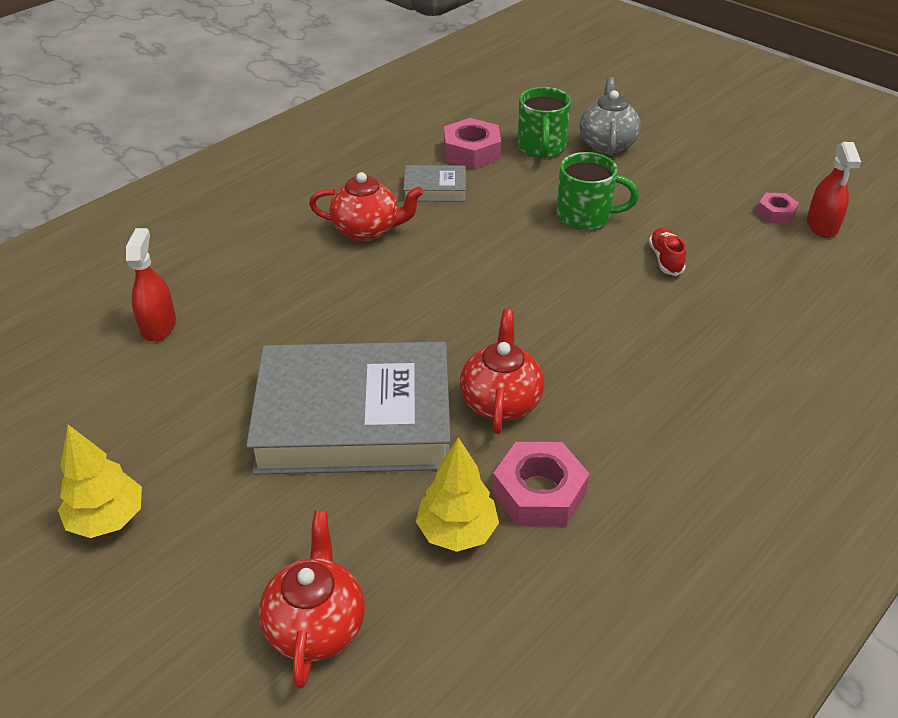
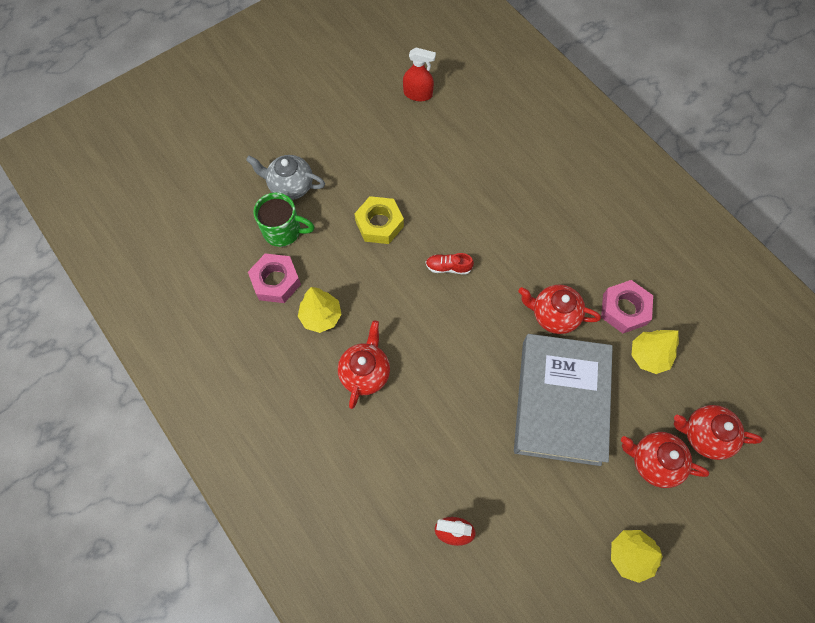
camera: 80 degrees left, 25 degrees up
(262, 546) = (654, 462): none -> red teapot
(435, 188) = (321, 316): grey book -> yellow tree
(585, 216) = (379, 224): green mug -> yellow nut
(665, 259) = (436, 190): red shoe -> red shoe (448, 267)
(776, 213) = (399, 113): pink nut -> none

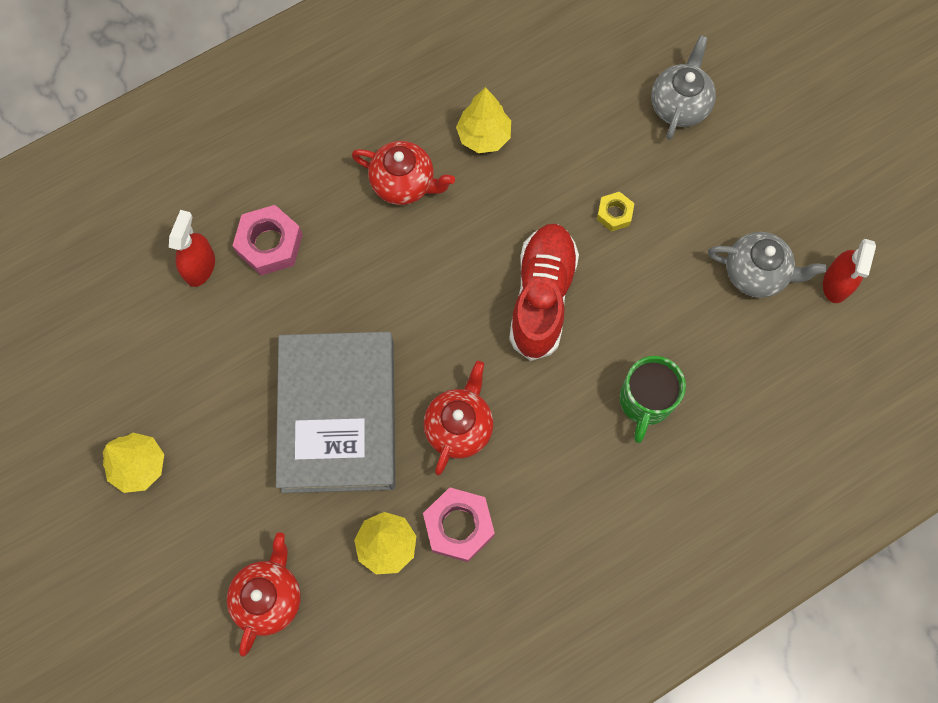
camera: 95 degrees right, 5 degrees up
(276, 281) = (537, 85): pink nut -> pink nut (270, 244)
(283, 231) = (610, 95): green mug -> green mug (645, 401)
(379, 224) = (614, 214): yellow nut -> yellow nut, size x0.57
(416, 138) = (756, 273): none -> grey teapot
(448, 267) = (542, 297): red shoe -> red shoe, size x2.19
(560, 401) = (338, 415): grey book -> grey book turned 75 degrees clockwise
(654, 462) = (245, 520): red teapot -> none

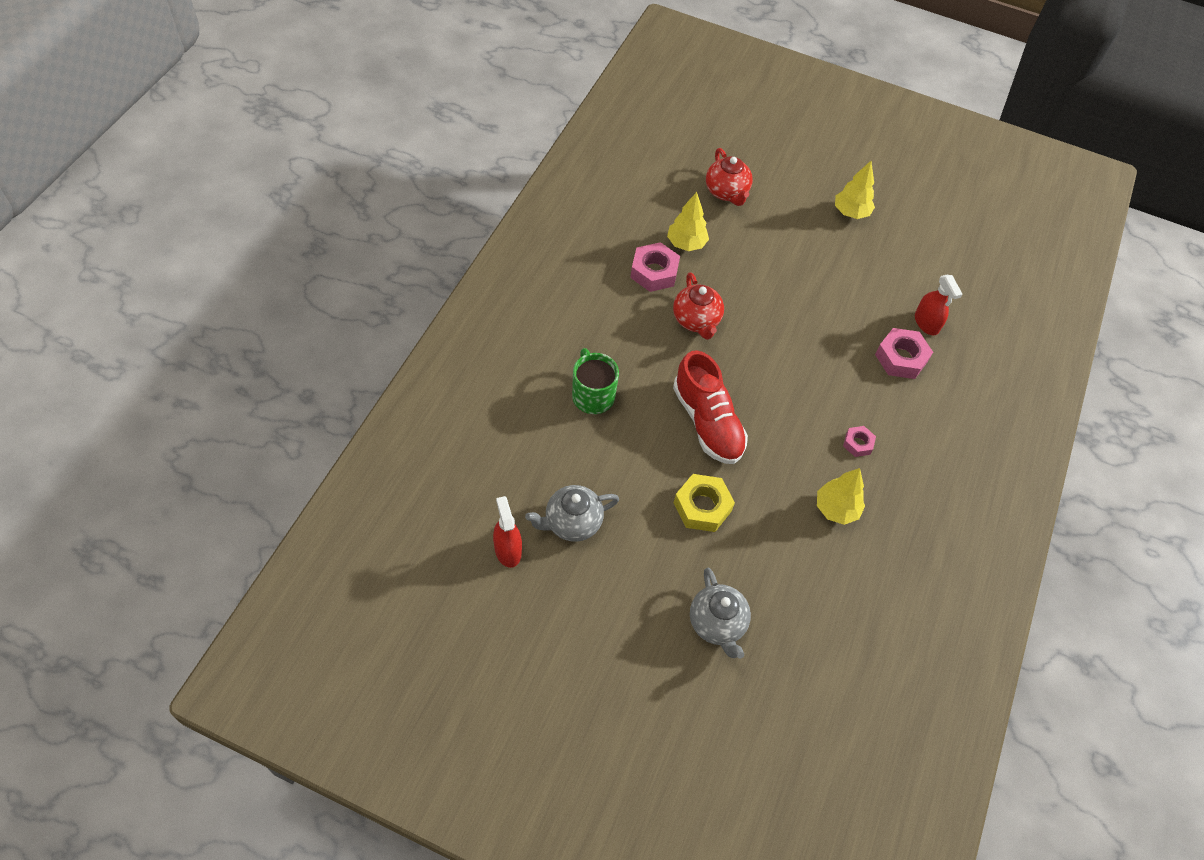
camera: 140 degrees right, 15 degrees down
(338, 415) = (770, 290): grey book -> none
(404, 183) = (858, 443): red teapot -> pink nut
(614, 214) = (702, 507): yellow nut -> yellow nut, size x1.75

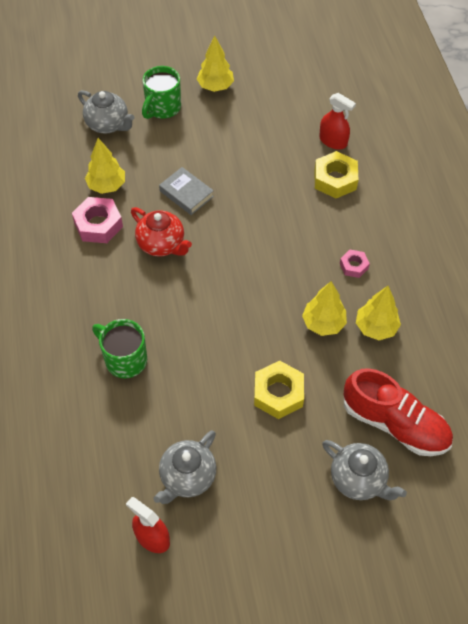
camera: 30 degrees left, 0 degrees up
(707, 422) = (231, 322): red shoe -> red shoe (394, 424)
(726, 192) = (108, 124): red teapot -> grey teapot
(751, 290) = (186, 194): none -> grey book
(786, 205) = (162, 108): none -> green mug
(789, 475) = (323, 323): none -> yellow tree
(901, 358) = (335, 179): pink nut -> yellow nut

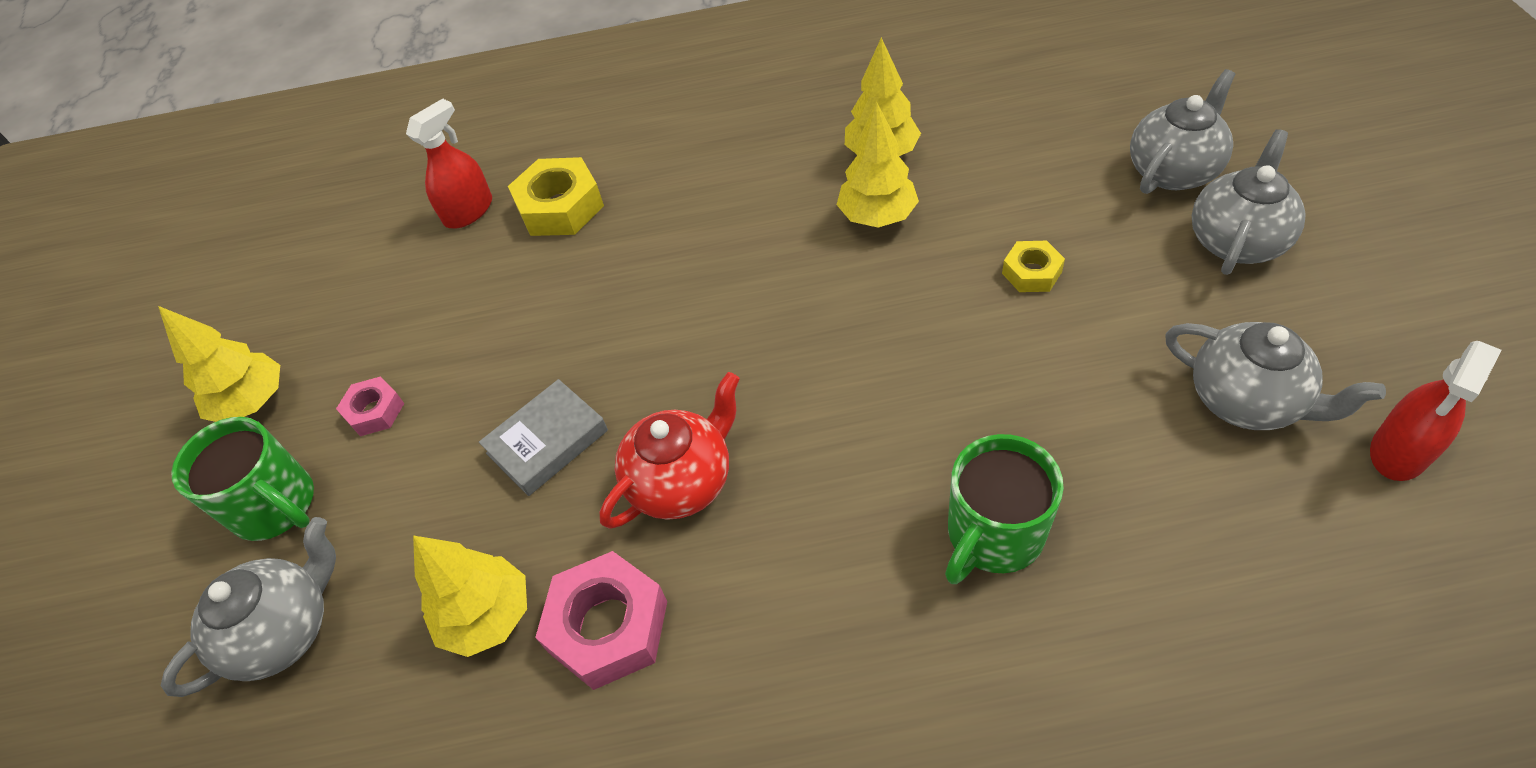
camera: 80 degrees left, 5 degrees down
(278, 393) = (1031, 272): yellow nut -> yellow nut, size x0.57
(298, 500) = (1236, 241): none -> grey teapot
(353, 266) = (755, 181): pink nut -> pink nut (374, 411)
(394, 424) = (1060, 132): red shoe -> none

